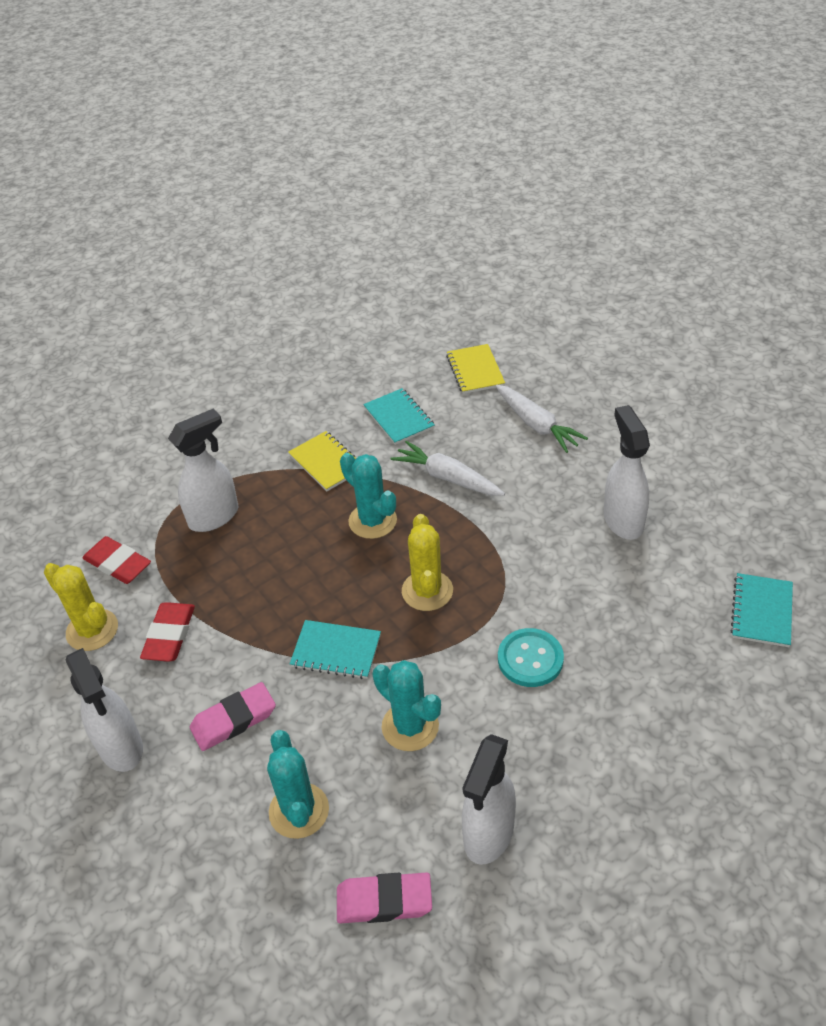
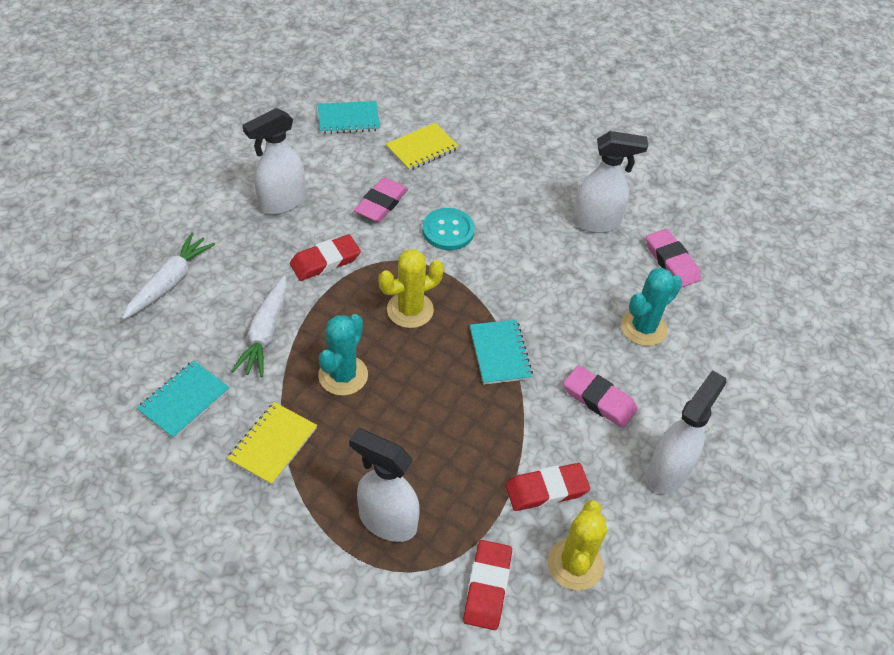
camera: 120 degrees left, 5 degrees up
(410, 726) = (542, 284): turquoise cactus -> none
(475, 370) = (87, 353): yellow notebook -> yellow notebook (422, 148)
(522, 538) = (325, 261): none -> red eraser
(596, 606) = (381, 203): none -> pink eraser

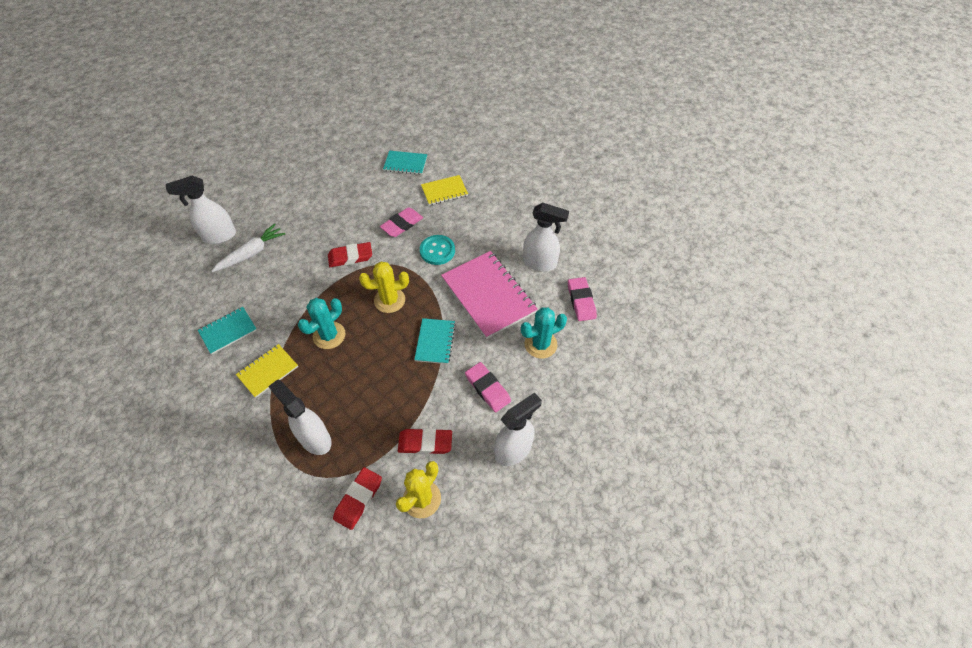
camera: 20 degrees right, 5 degrees up
(265, 333) = (294, 297): white carrot -> none
(281, 202) = (340, 213): white spray bottle -> white spray bottle (219, 236)
(545, 277) = (488, 295): none -> pink notebook

